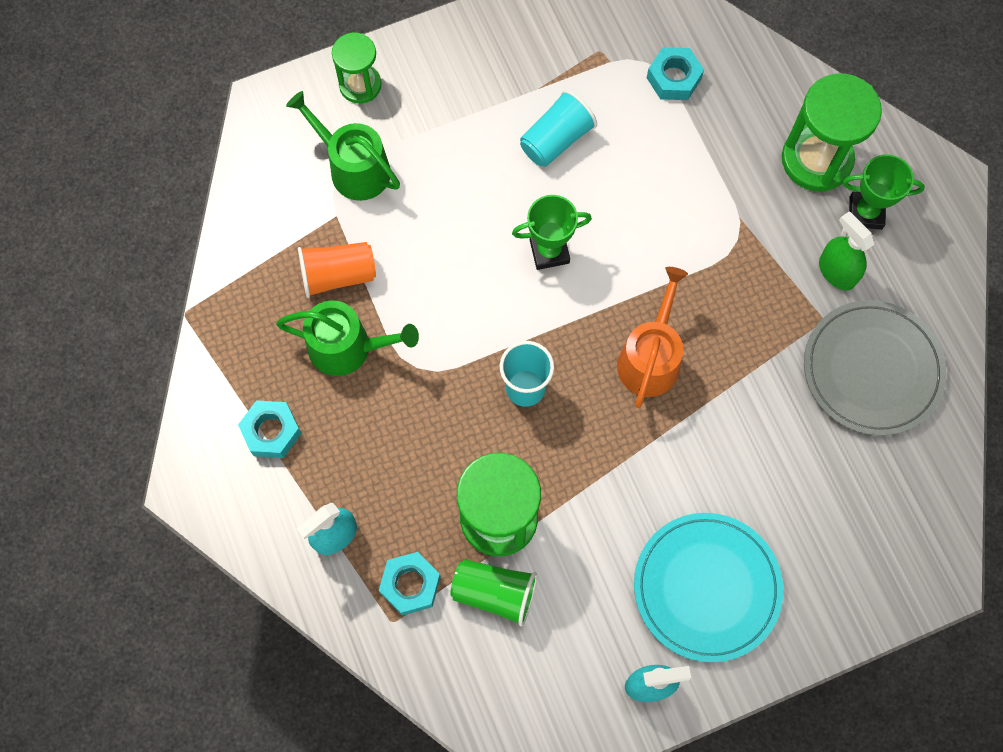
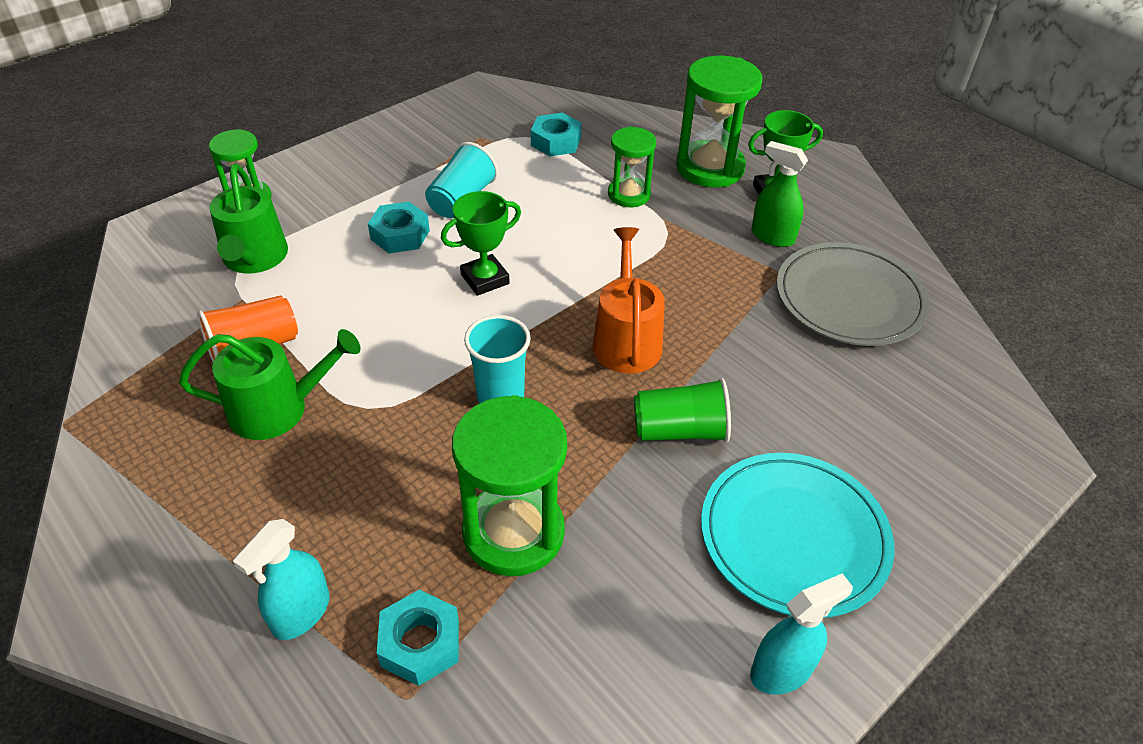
camera: 20 degrees left, 25 degrees down
(271, 431) = (192, 516): turquoise nut -> turquoise nut (400, 235)
(354, 168) = (254, 258): green watering can -> green watering can turned 120 degrees counterclockwise
(494, 593) = (537, 619): green cup -> green cup (680, 430)
(719, 176) = (629, 194): none -> green hourglass

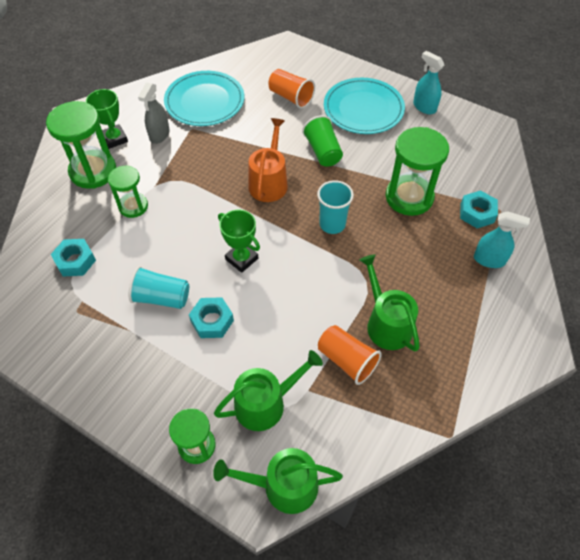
camera: 105 degrees left, 10 degrees up
(148, 252) = (283, 486): none -> green watering can
(626, 339) = (269, 182): orange watering can -> orange watering can turned 120 degrees clockwise
(772, 236) = (159, 135): green spray bottle -> grey spray bottle
(848, 420) = (291, 97): none -> orange cup
(849, 298) = (204, 101): grey plate -> turquoise plate

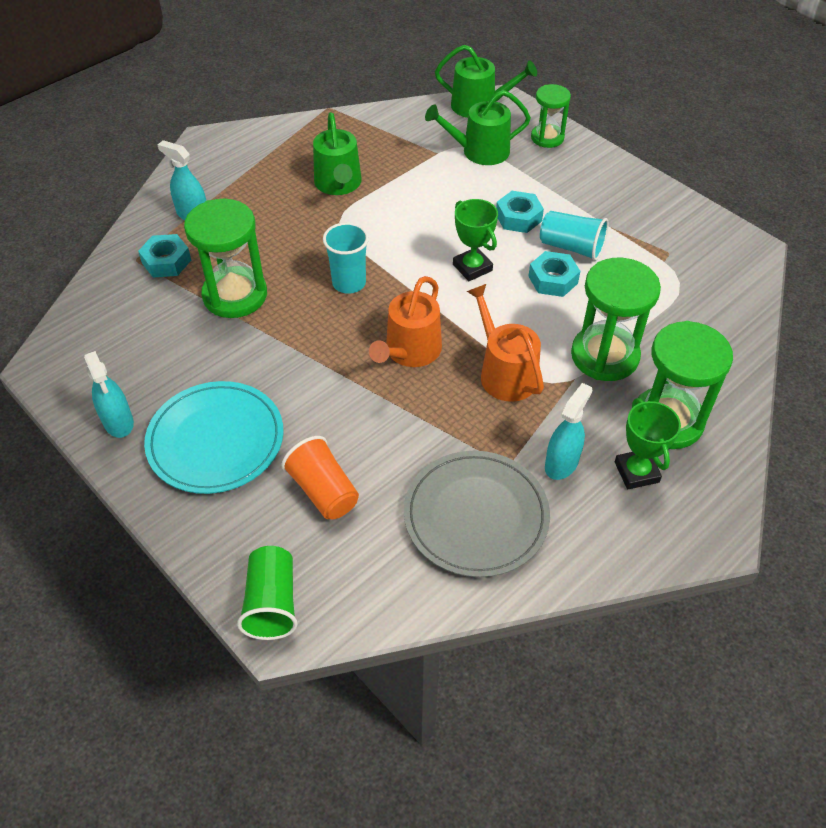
camera: 165 degrees left, 5 degrees down
(75, 261) = (677, 303): turquoise nut -> turquoise nut (553, 279)
(133, 206) = (604, 356): green hourglass -> green hourglass, size x1.66
(159, 135) = (561, 463): grey spray bottle -> turquoise spray bottle
(202, 181) = (504, 373): none -> orange watering can
(204, 101) = (476, 516): turquoise plate -> grey plate
(323, 151) = (315, 381): green cup -> green cup (272, 603)
(347, 360) = (392, 165): orange cup -> none

